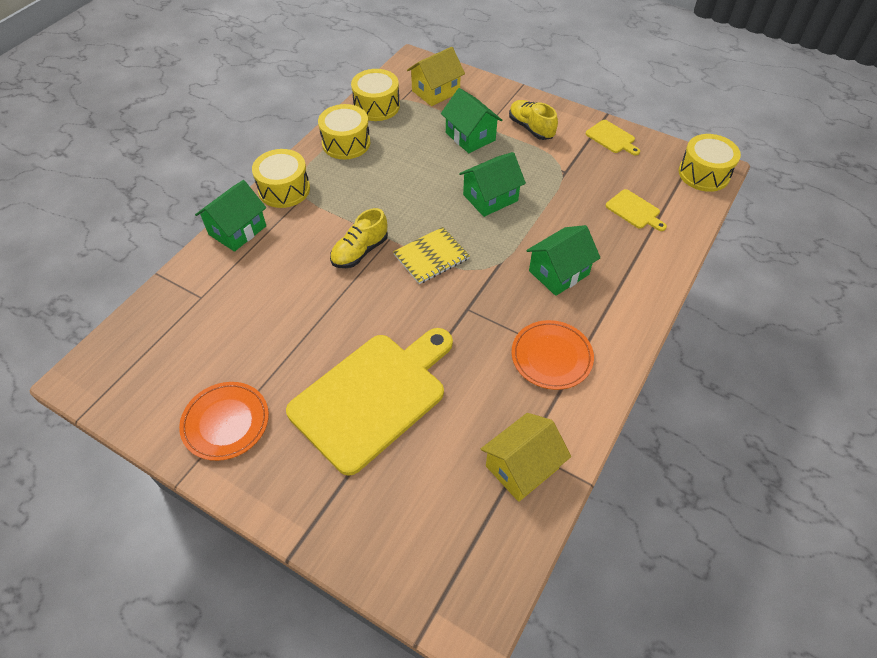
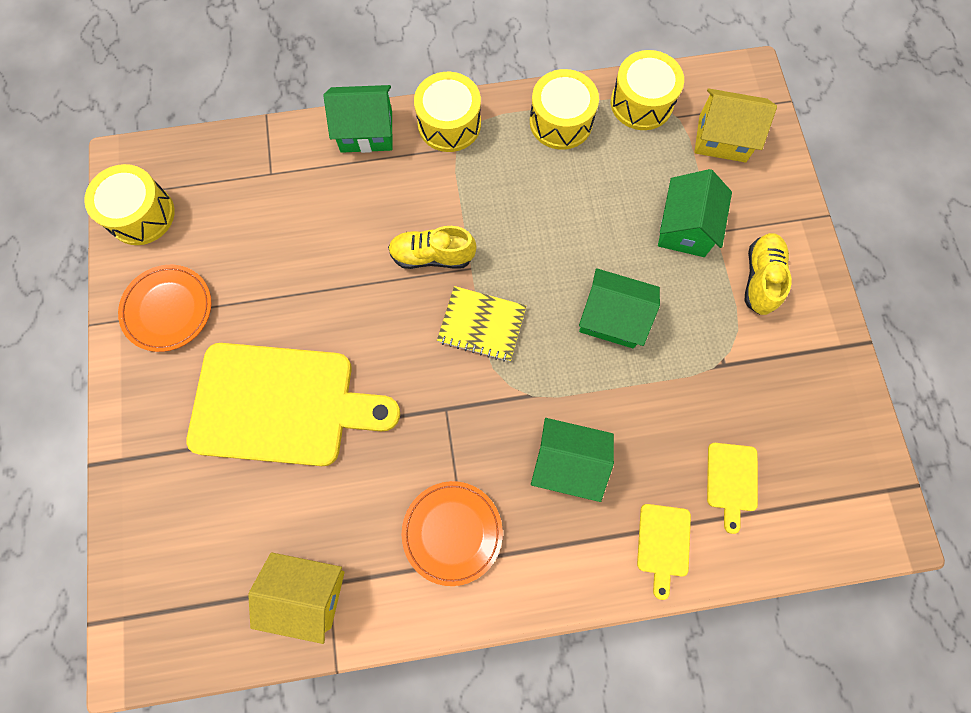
camera: 50 degrees right, 20 degrees up
(612, 138) = (830, 376): yellow cutting board -> yellow cutting board (663, 544)
(704, 174) = (870, 521): yellow drum -> yellow drum (141, 215)

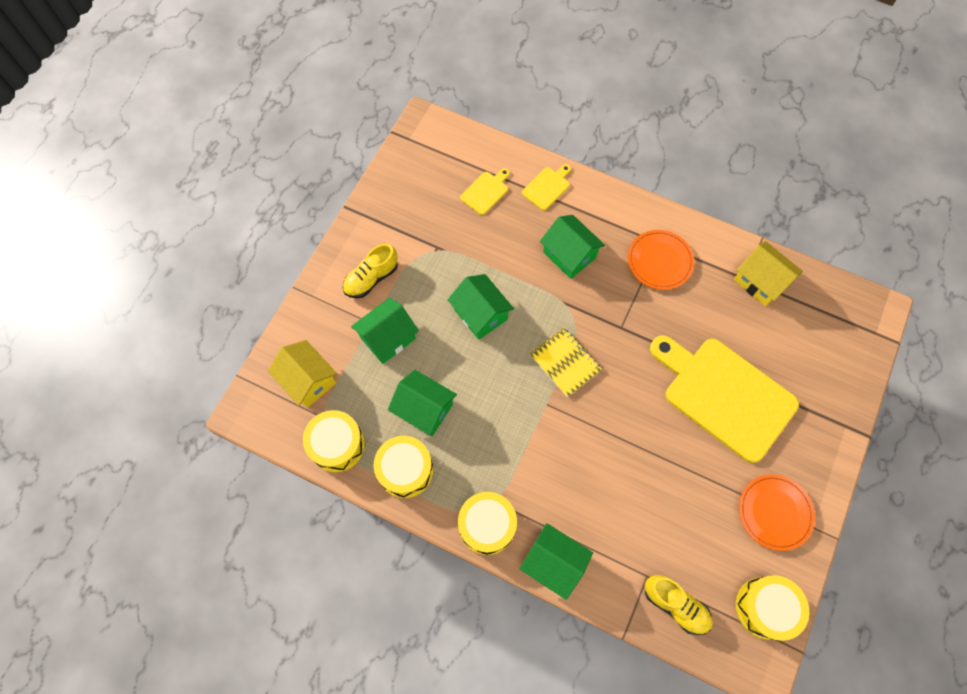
camera: 145 degrees left, 5 degrees down
(432, 256) = (567, 430): yellow shoe -> yellow shoe (675, 605)
(589, 184) = (424, 409): none -> green house

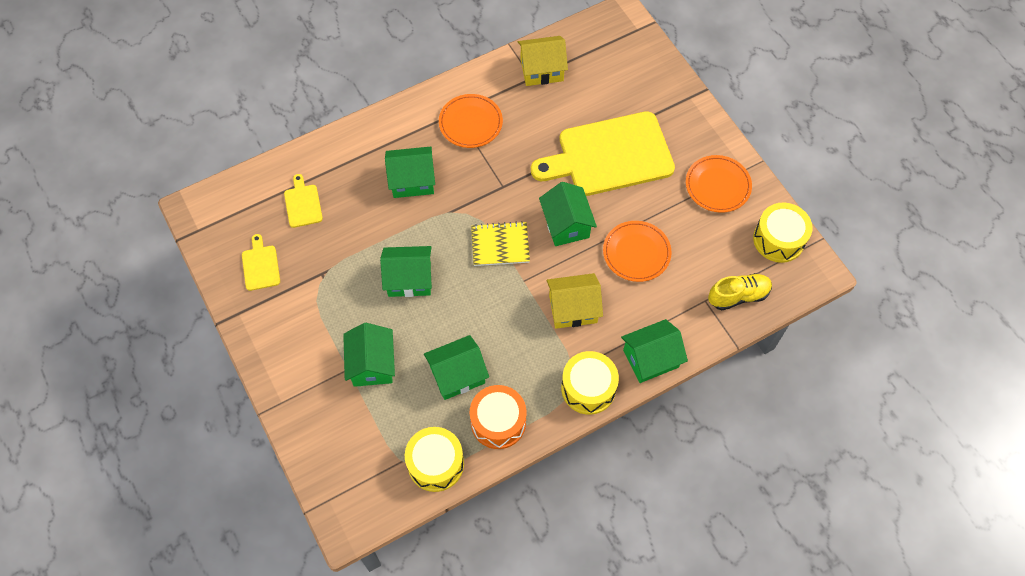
camera: 55 degrees left, 5 degrees down
(308, 380) = (359, 453): yellow house -> yellow house (573, 309)
(371, 278) = (306, 344): yellow shoe -> none
(405, 470) = (498, 422): yellow drum -> orange drum
(547, 187) = (339, 156): yellow cutting board -> yellow cutting board (260, 265)
(626, 403) = (566, 224): none -> green house
(646, 482) = (636, 253): none -> orange plate

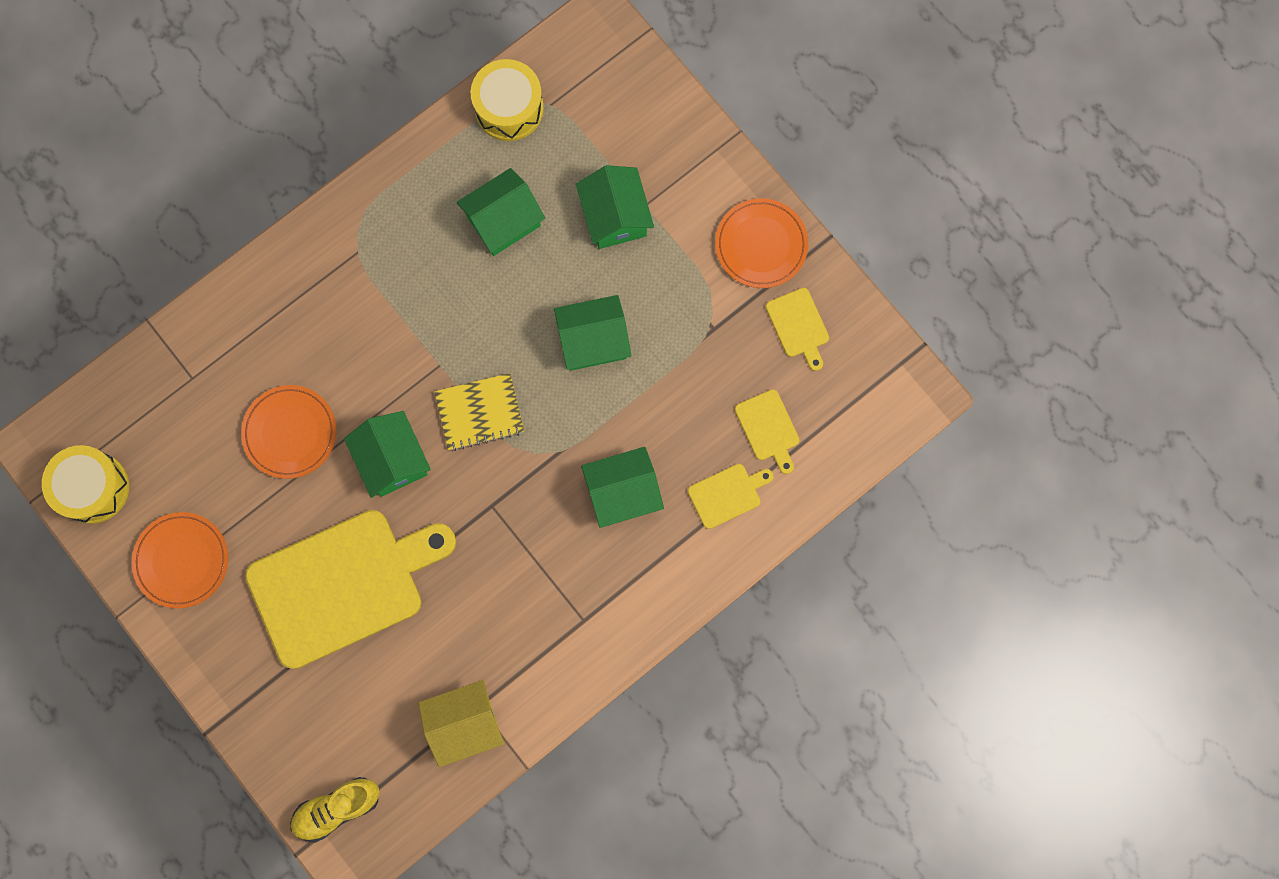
camera: 170 degrees right, 15 degrees up
(342, 169) = (727, 494): none -> yellow cutting board
(470, 123) = (557, 605): orange plate -> orange plate (761, 245)
(498, 422) = (442, 170): orange drum -> none
(573, 309) = (367, 336): yellow house -> none
(588, 388) = (335, 232): yellow drum -> none
(650, 359) = (258, 284): green house -> none
(738, 296) = (147, 392): yellow shoe -> yellow shoe (337, 808)

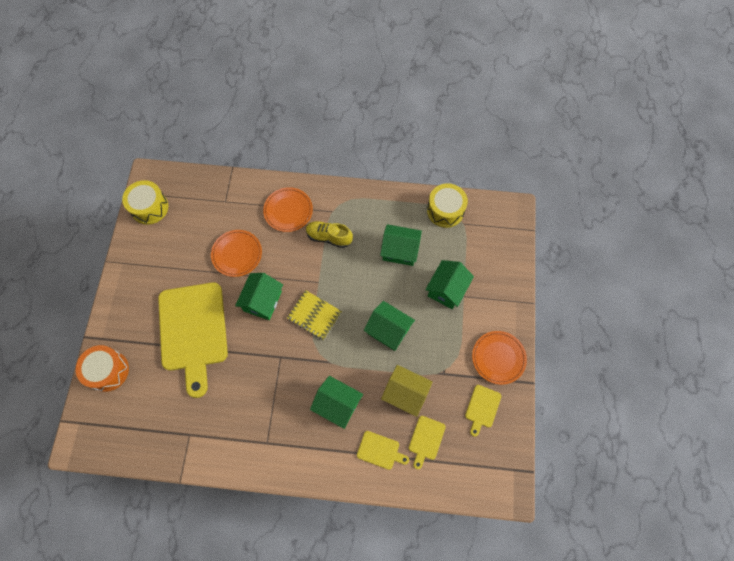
camera: 45 degrees right, 10 degrees down
(182, 560) = (149, 263): orange plate -> orange plate (288, 211)
(287, 740) = (108, 371): none -> orange drum
(337, 808) = (94, 419): yellow shoe -> yellow shoe (329, 237)
(343, 584) = (193, 331): yellow cutting board -> yellow cutting board turned 60 degrees clockwise
(465, 723) = (177, 436): yellow house -> yellow house (405, 393)

